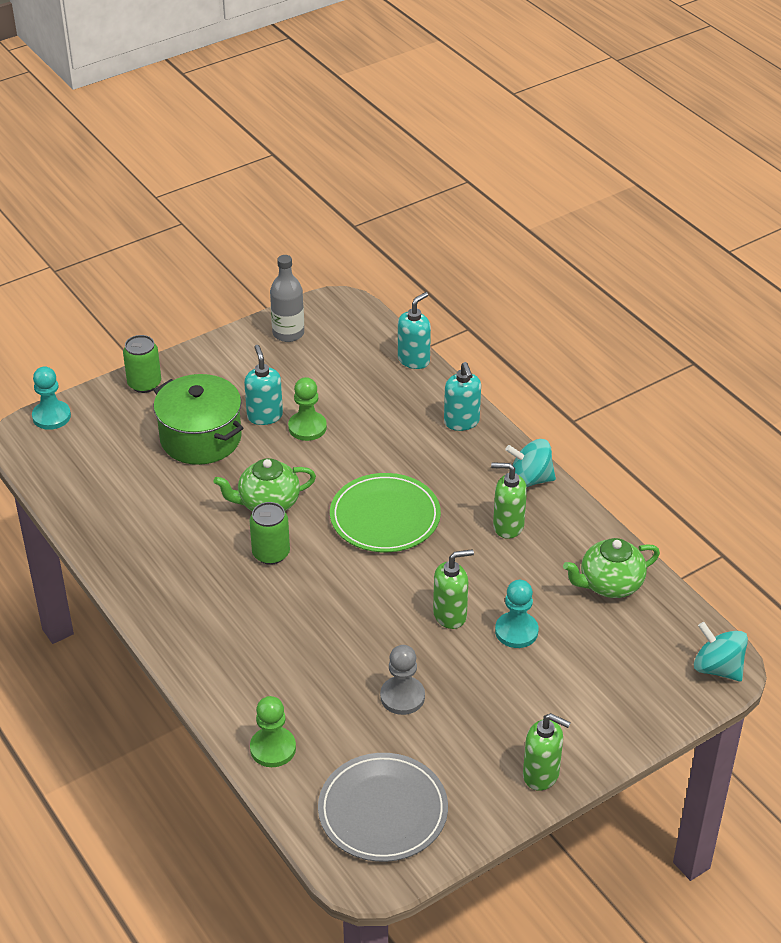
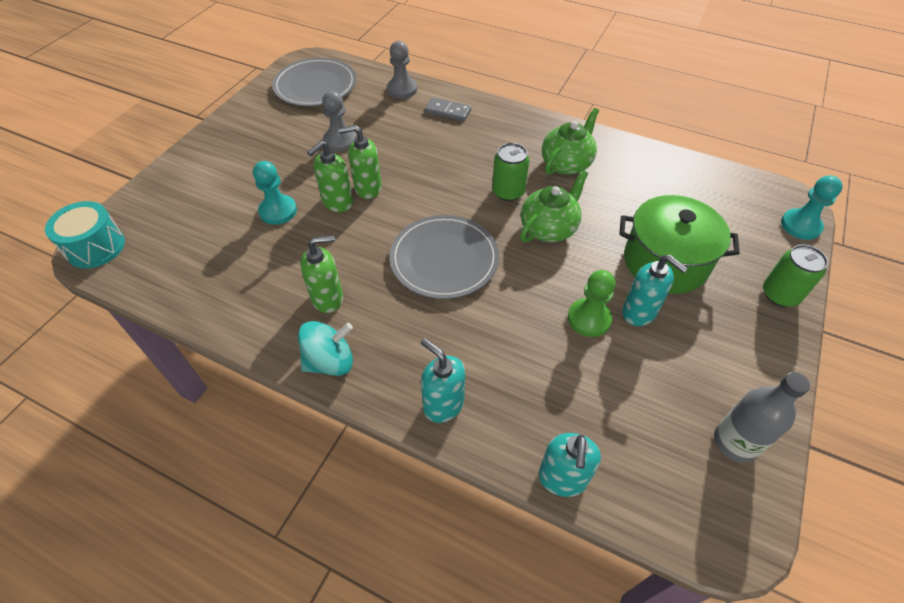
camera: 150 degrees right, 10 degrees up
(244, 684) = (448, 111): none -> grey domino
(273, 748) = (402, 89): green pawn -> grey pawn
(385, 517) = (444, 259): green plate -> grey plate
(541, 774) = (222, 133): green soap dispenser -> green soap dispenser (367, 188)
(609, 584) = (209, 281): green teapot -> green teapot (566, 164)
(717, 668) = (96, 247): turquoise spinning top -> turquoise drum

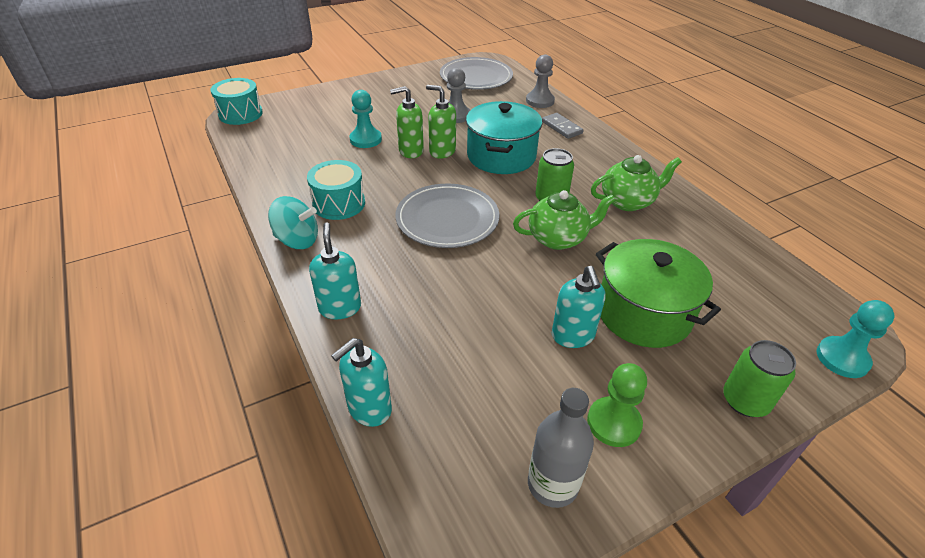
camera: 35 degrees right, 10 degrees down
(328, 298) = (339, 203): green soap dispenser -> turquoise drum
(426, 167) = (501, 156): none -> turquoise pot
(589, 319) = (520, 316): green pawn -> green pawn (614, 423)

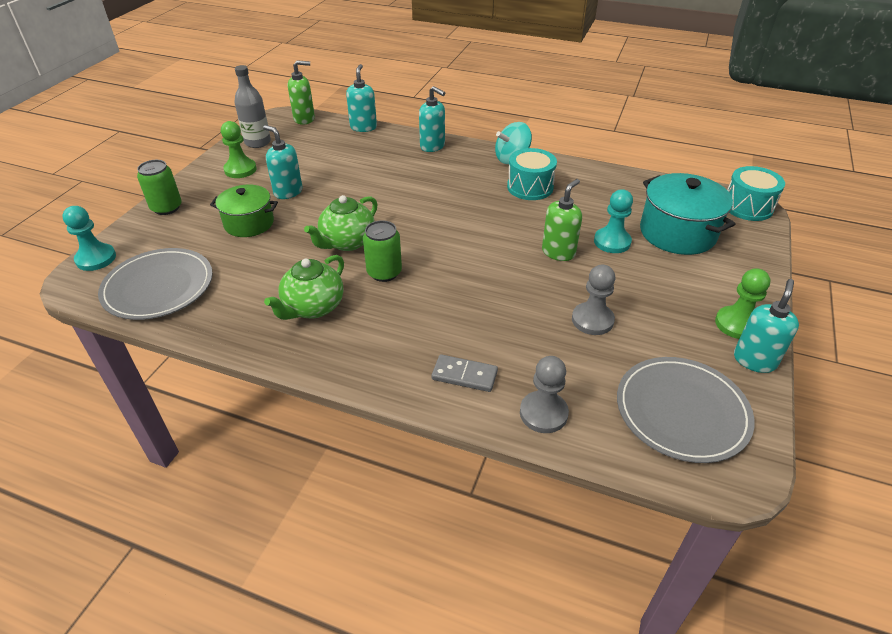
camera: 140 degrees right, 0 degrees up
(388, 83) = (736, 324): none -> green pawn
(410, 73) = (754, 360): none -> turquoise soap dispenser
(442, 151) = (534, 267): green soap dispenser -> green soap dispenser (304, 119)
(447, 219) = (443, 215): grey plate -> grey plate (158, 287)
(501, 156) = (477, 293): turquoise pot -> turquoise pot (677, 233)
(643, 313) = (249, 223): green pot -> green pot, size x0.67

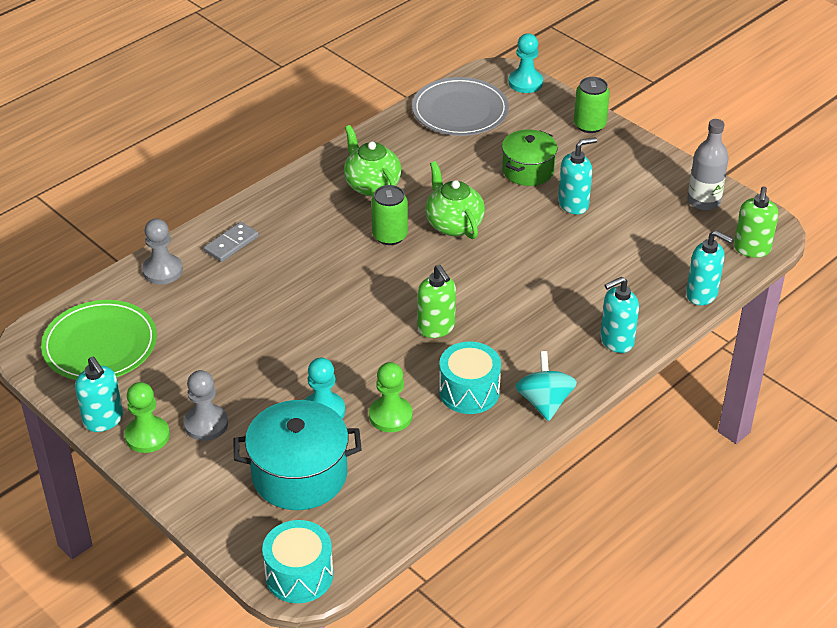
camera: 115 degrees right, 0 degrees up
(240, 170) = (642, 179): green pawn -> green pawn (390, 416)
(558, 252) = (336, 362): green soap dispenser -> green soap dispenser (436, 328)
(592, 320) = (229, 341): grey pawn -> grey pawn (206, 424)
(681, 411) = (100, 345): grey plate -> green plate

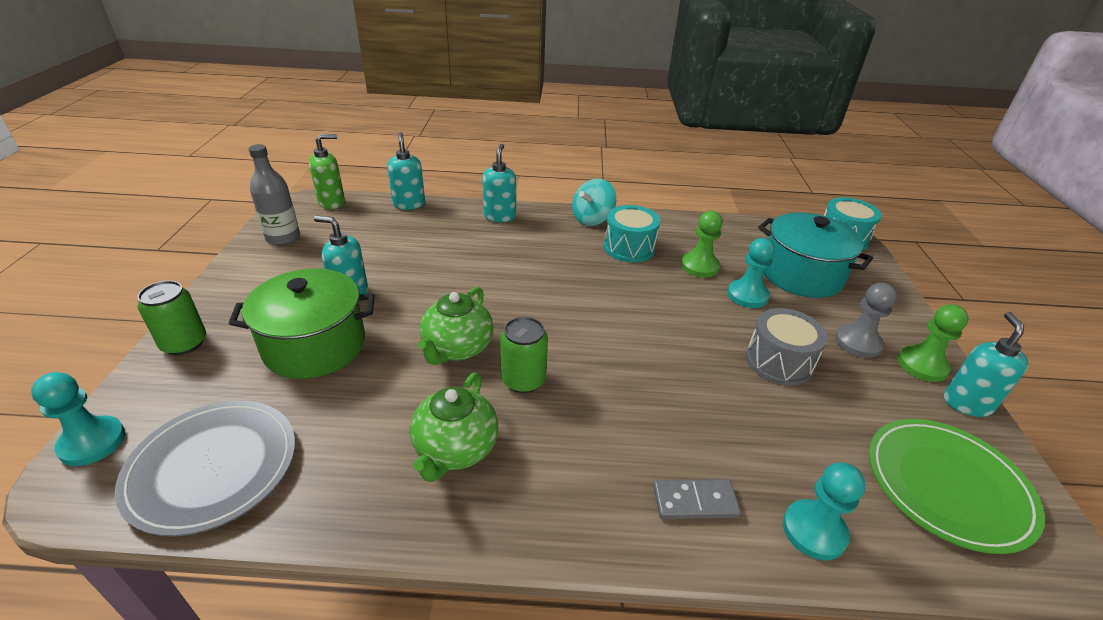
camera: 135 degrees left, 5 degrees down
(162, 271) = (814, 531): grey pawn -> turquoise pawn
(251, 362) = (778, 362): none -> grey drum
(436, 328) = (596, 290): green soap dispenser -> none
(528, 170) = (315, 345): green pot -> green pot, size x1.50
(616, 341) = (500, 216): turquoise soap dispenser -> turquoise soap dispenser turned 105 degrees counterclockwise

